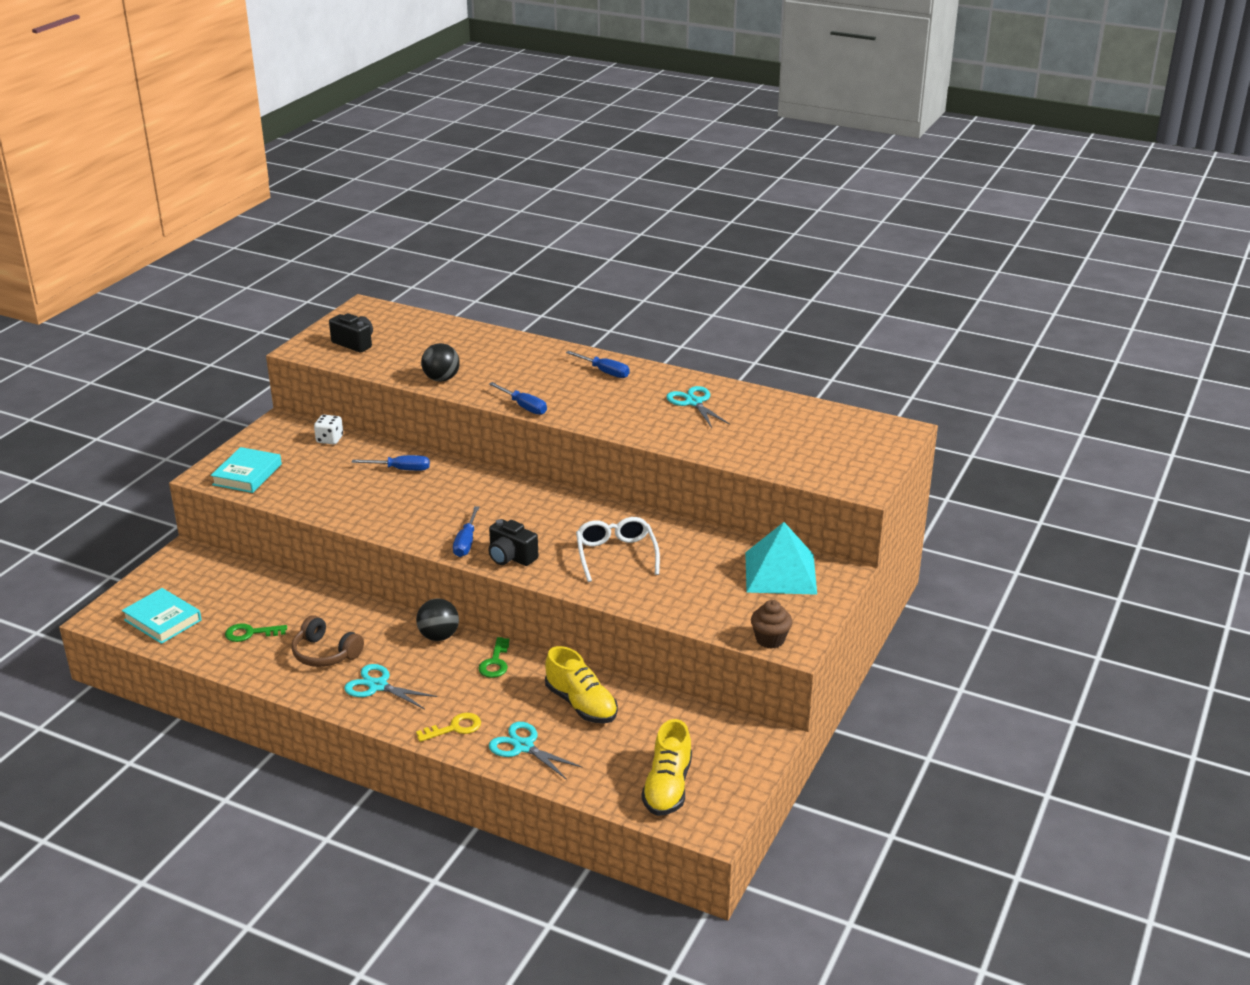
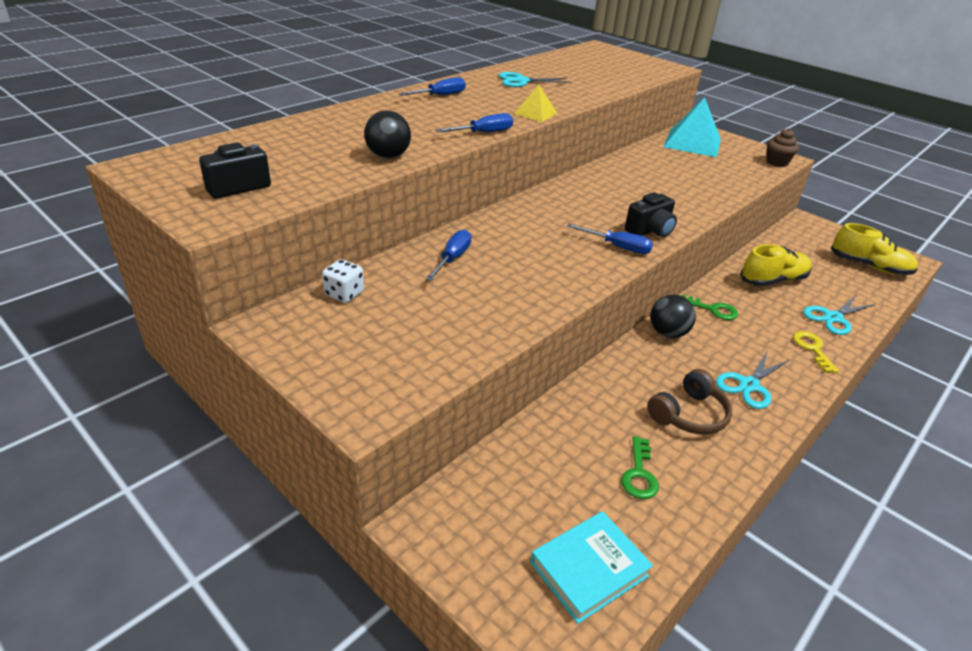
camera: 75 degrees left, 5 degrees up
(247, 474) = (388, 373): turquoise book -> none
(598, 422) = (535, 113): none -> yellow pyramid
(616, 555) = (656, 188): white glasses -> none

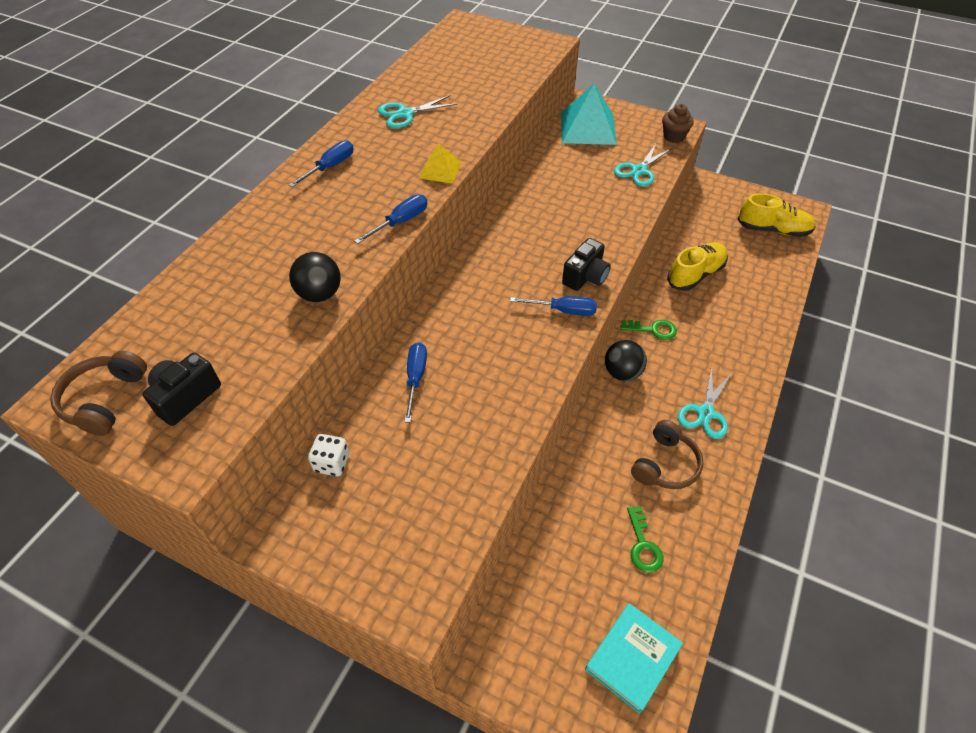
camera: 15 degrees left, 15 degrees up
(171, 174) = (104, 400): none -> brown headphones
(812, 349) = (747, 351): yellow key -> none
(833, 317) = (756, 306): turquoise scissors -> turquoise scissors (639, 170)

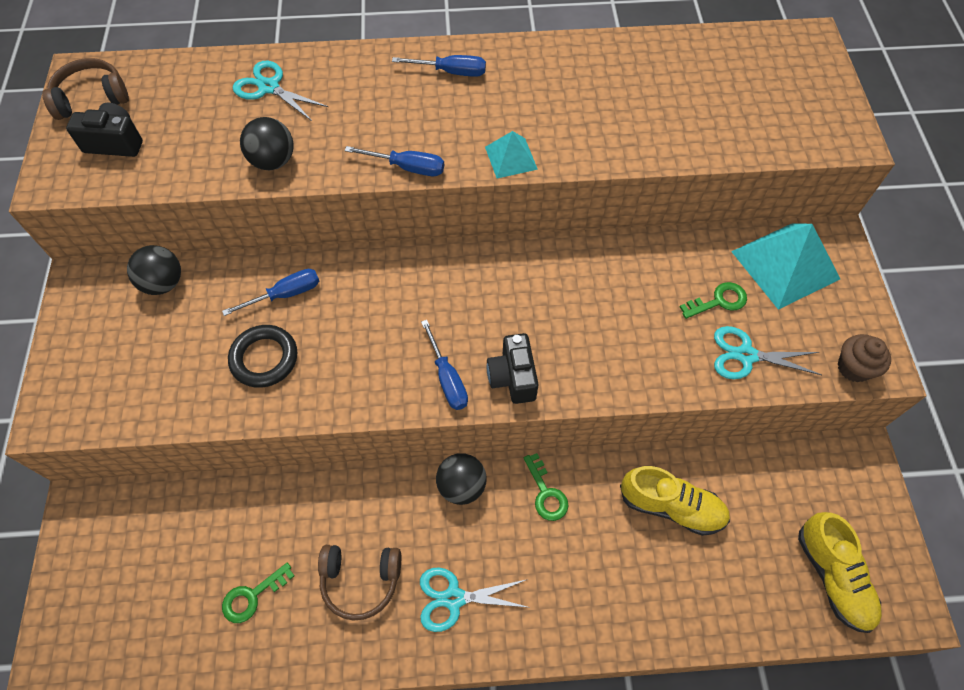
camera: 60 degrees right, 10 degrees up
(332, 463) = (163, 283): white dice -> black ball
(405, 114) = (583, 82): turquoise scissors -> turquoise scissors (269, 87)
(440, 170) = (511, 158): yellow pyramid -> turquoise pyramid
(468, 414) = (264, 358): none -> black ring
(585, 277) = (513, 377): black camera -> black camera turned 75 degrees clockwise
(593, 163) = (719, 301): none -> green key
(632, 658) = (130, 633): turquoise book -> none

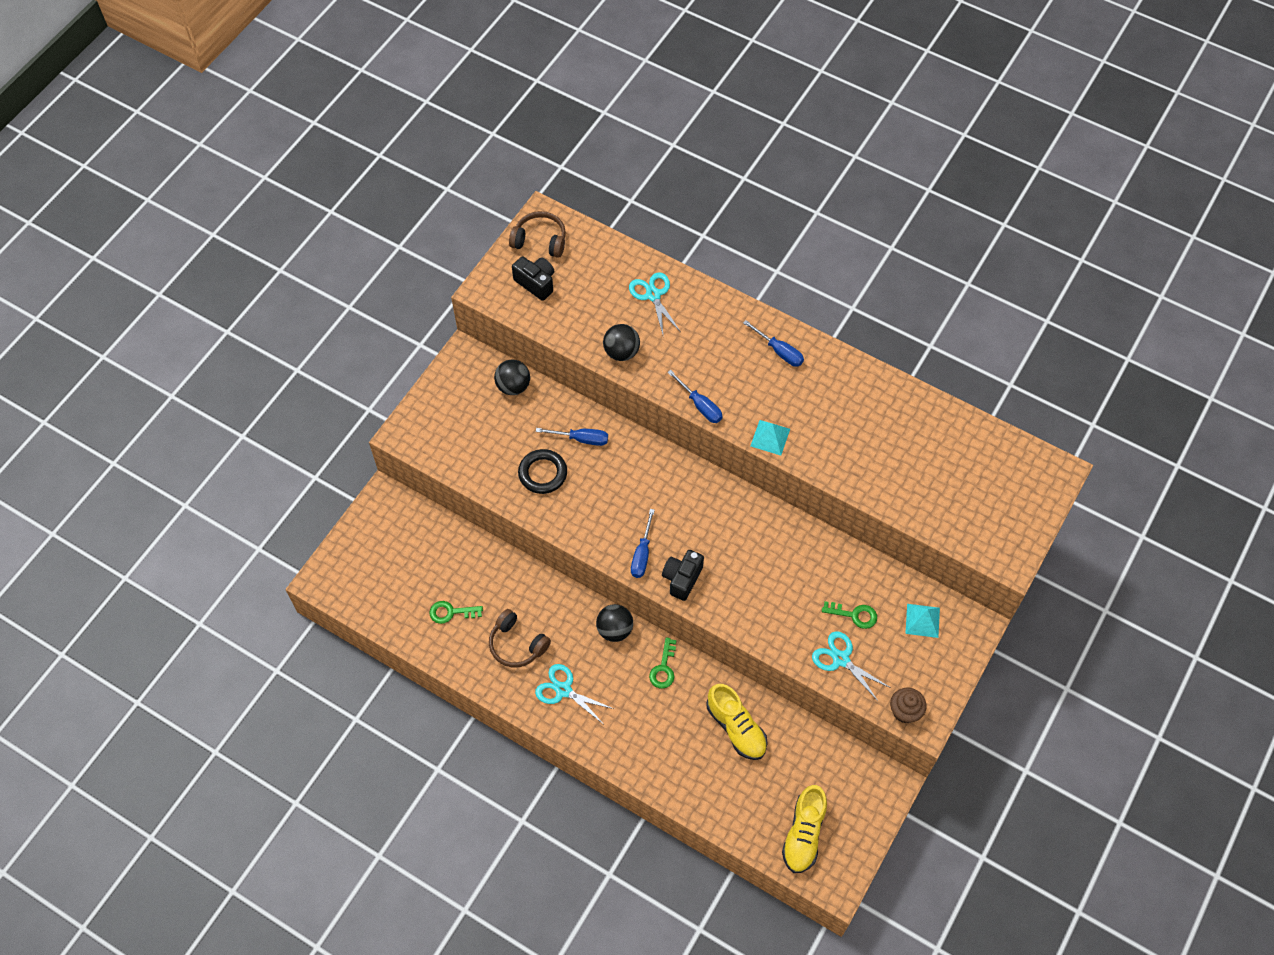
camera: 35 degrees right, 0 degrees up
(785, 265) = (922, 620): turquoise pyramid -> turquoise pyramid, size x0.53

